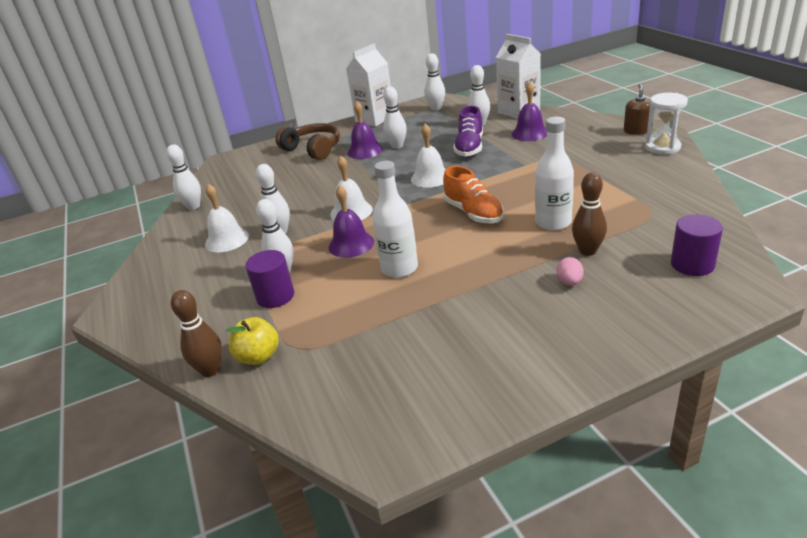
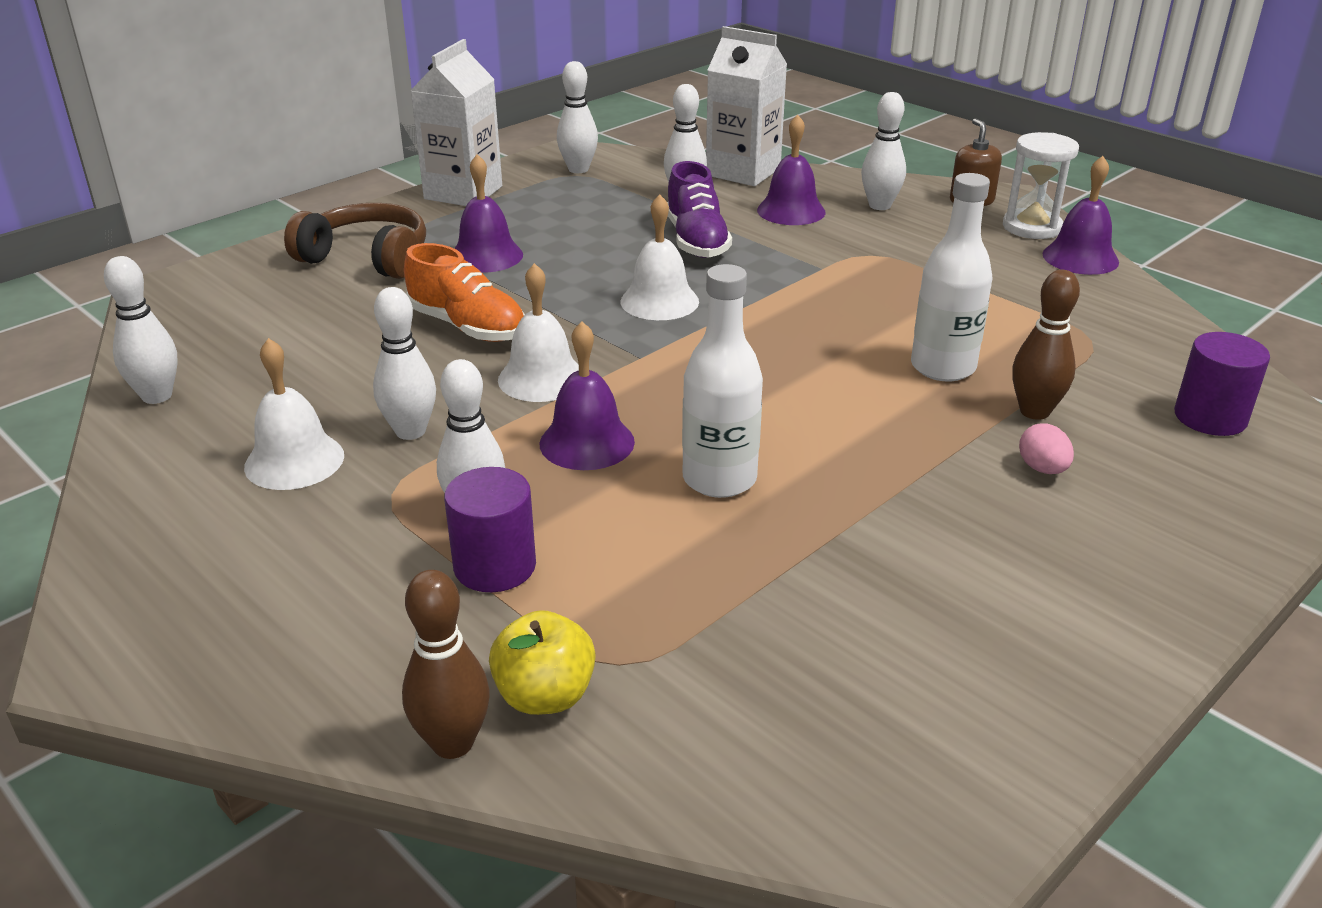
camera: 25 degrees left, 0 degrees up
(397, 146) = (548, 244): white bowling pin -> white bowling pin (879, 206)
(473, 213) = (788, 361): orange shoe -> orange shoe (467, 327)
(679, 166) = (1080, 258): none -> purple bell

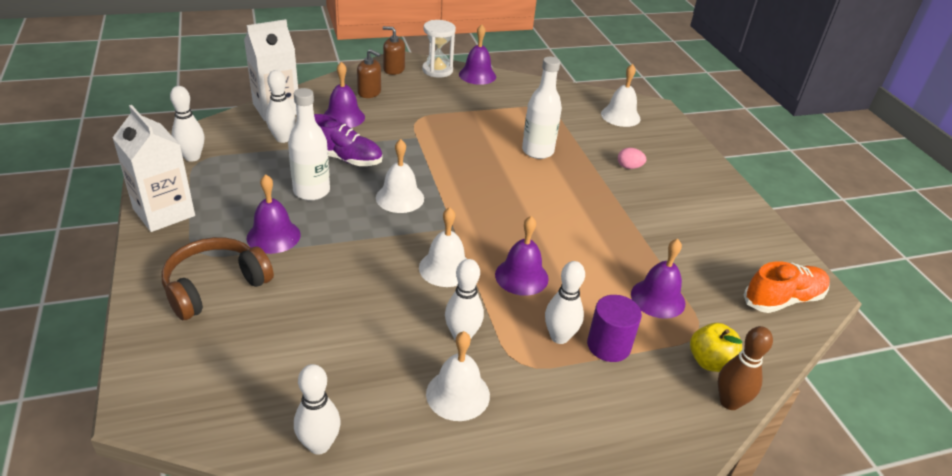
camera: 65 degrees left, 5 degrees up
(467, 327) = (360, 275): orange shoe -> orange shoe (783, 299)
(668, 593) = (658, 298): none -> purple bell
(719, 479) = (582, 249): white bottle -> white bottle (311, 191)
(879, 206) = (369, 92): white bowling pin -> brown soap dispenser
(1034, 411) = (588, 148): brown bowling pin -> none
(1210, 417) = (620, 116): purple cylinder -> white bell

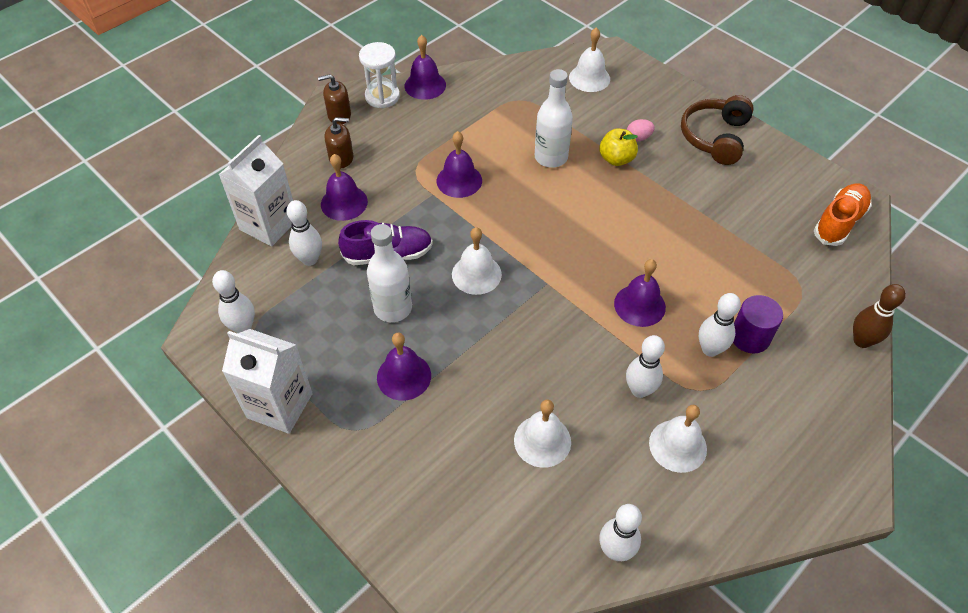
camera: 25 degrees left, 15 degrees up
(215, 286) = (402, 457): brown headphones -> brown headphones (715, 137)
(445, 268) = (575, 330): white bell -> white bell (542, 441)
(658, 298) = (753, 271): purple bell -> purple bell (459, 180)
(710, 362) = (827, 312): yellow apple -> yellow apple (616, 159)

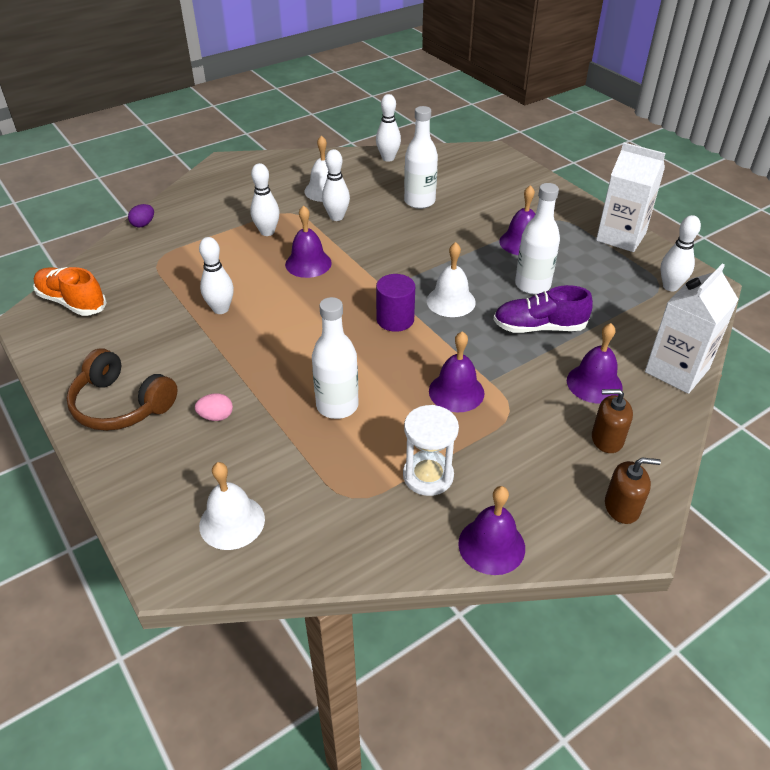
camera: 170 degrees left, 10 degrees down
(310, 259) = (621, 332): white bowling pin -> white bowling pin (221, 309)
(382, 96) = (559, 533): white hourglass -> white hourglass (428, 476)
(542, 441) = (419, 201): white bell -> white bottle
(616, 159) = (258, 393): yellow apple -> none
(715, 137) = (121, 404): brown headphones -> brown headphones turned 90 degrees clockwise
(750, 337) = (230, 235): purple cylinder -> purple cylinder (395, 319)
(839, 222) = (72, 302): orange shoe -> orange shoe turned 75 degrees clockwise
(861, 341) = (143, 224): brown bowling pin -> purple egg

